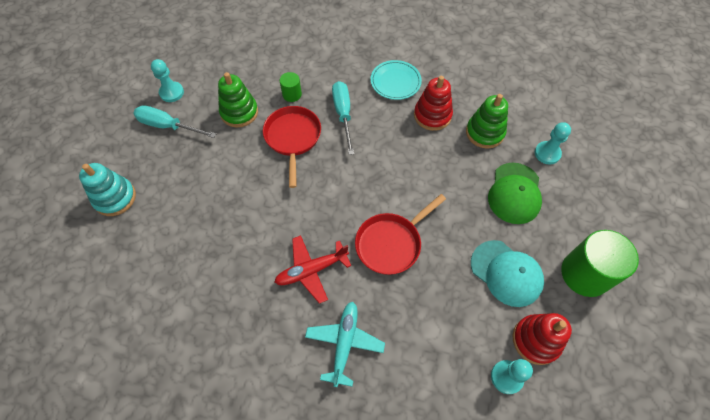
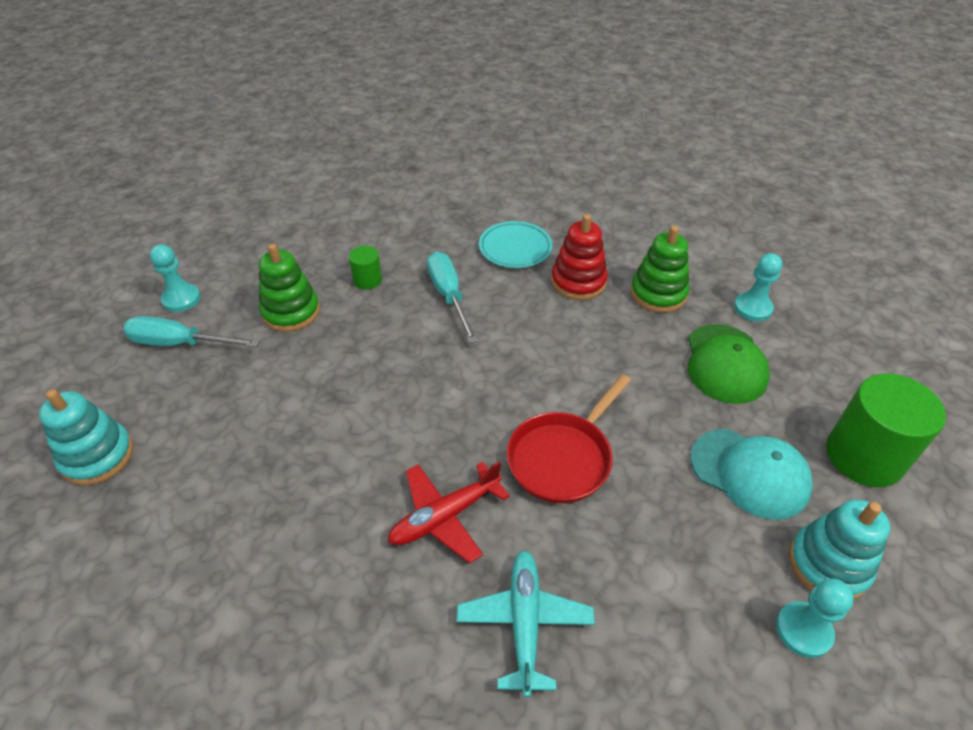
camera: 10 degrees left, 15 degrees down
(293, 138) = (379, 335): red pan -> none
(536, 340) = (828, 564): red stacking toy -> turquoise stacking toy

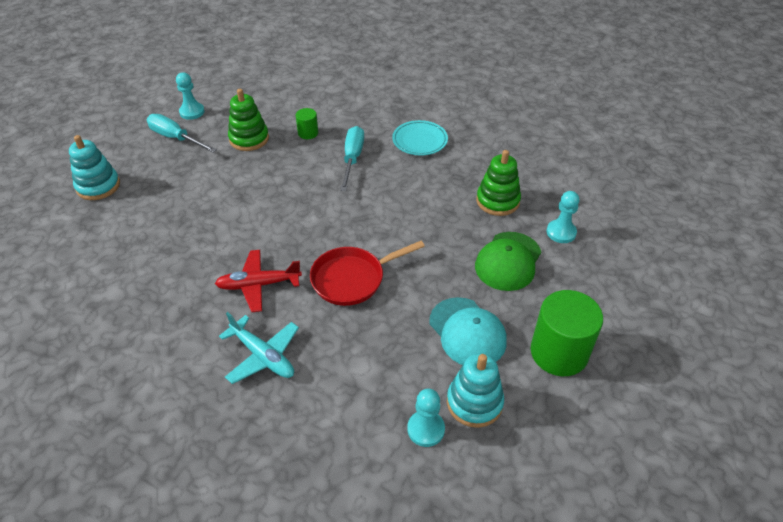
camera: 25 degrees right, 0 degrees up
(524, 622) = (263, 356): turquoise plane -> turquoise plane turned 105 degrees clockwise
(578, 282) = (446, 176): red stacking toy -> none

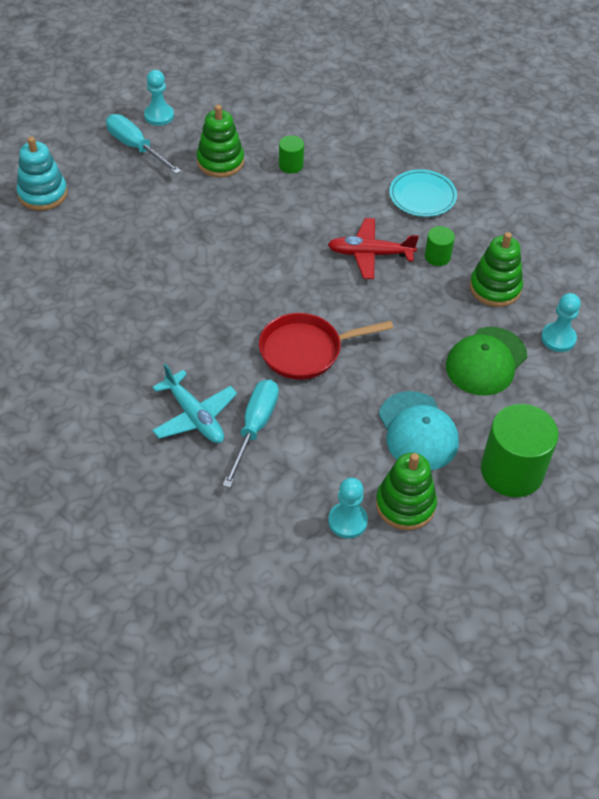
camera: 10 degrees right, 5 degrees up
(258, 285) = (202, 339): red plane -> red plane (369, 254)
(352, 158) = (336, 207): turquoise screwdriver -> turquoise screwdriver (255, 428)
(444, 184) = (437, 256): none -> green cylinder
(474, 402) = (405, 505): turquoise stacking toy -> green stacking toy

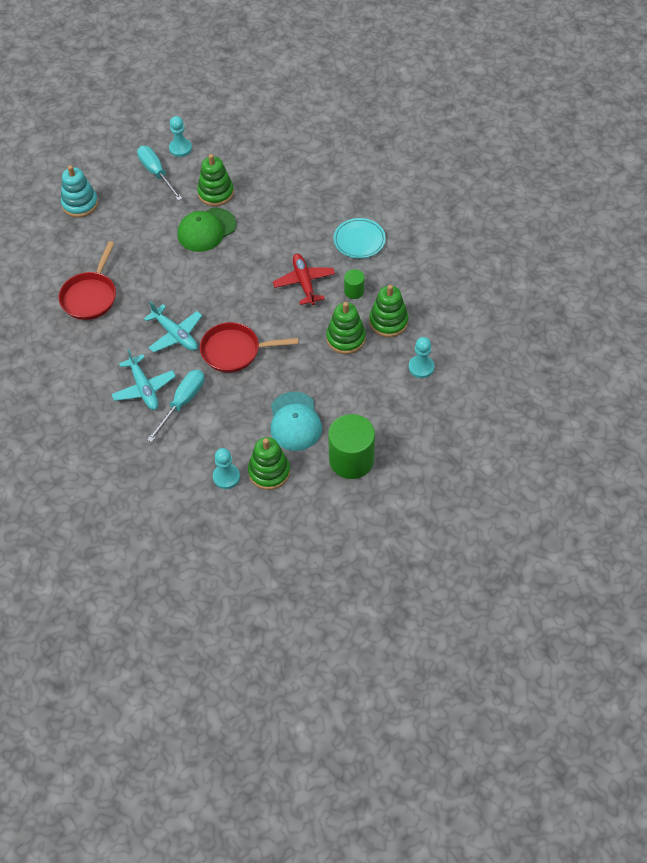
camera: 15 degrees right, 5 degrees up
(86, 306) = (90, 296): none -> red pan
(218, 340) = (175, 335): none -> turquoise plane
(291, 165) = (267, 202): green cylinder -> none
(369, 254) = (304, 282): red plane -> red plane turned 60 degrees clockwise
(447, 315) = (345, 338): none -> green stacking toy
(486, 361) = (361, 377): green cap -> green cap (206, 230)

